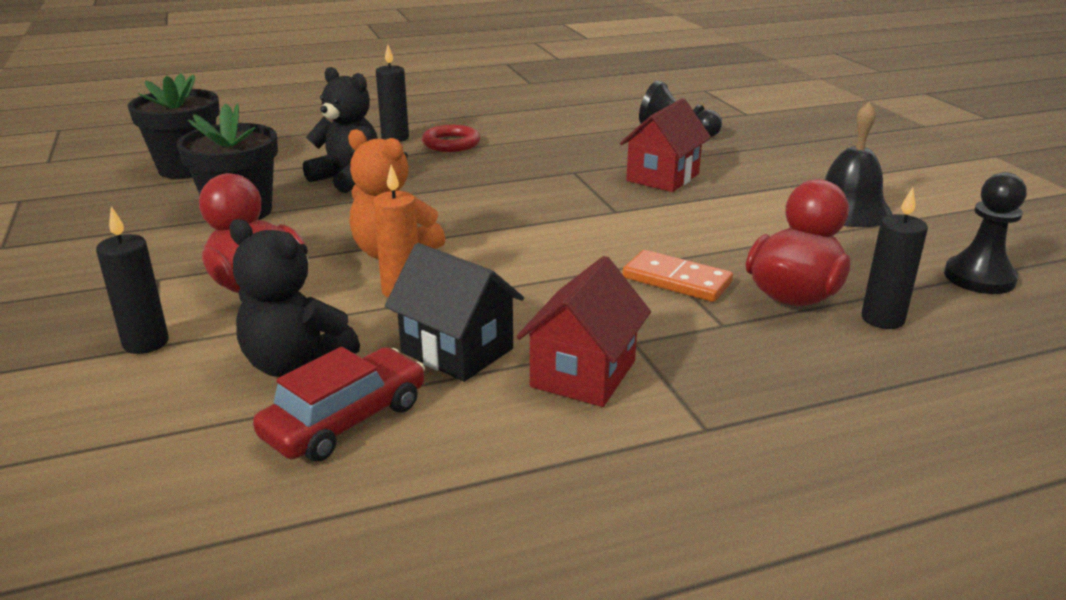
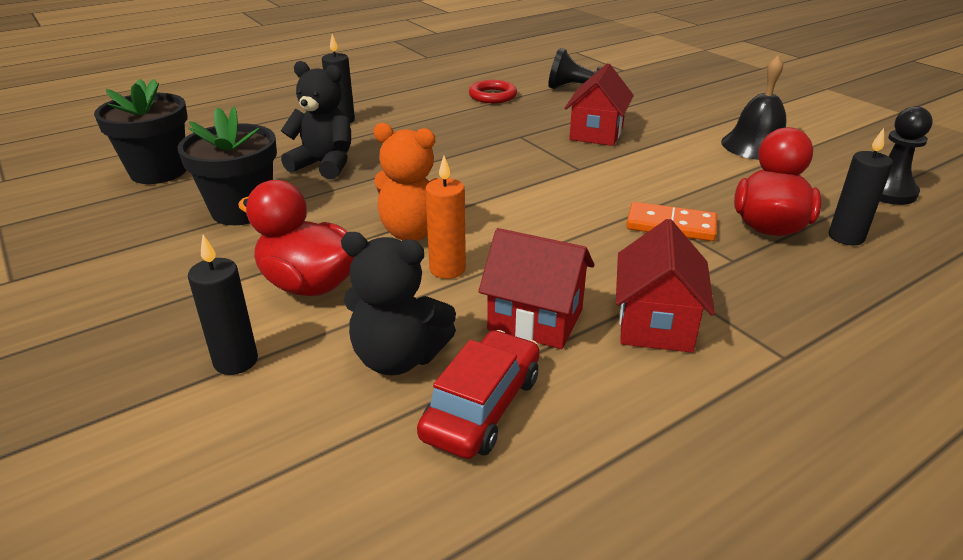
camera: 15 degrees left, 5 degrees up
(451, 143) = (396, 120): red ring -> red ring (492, 96)
(457, 350) = (535, 320): black house -> red house

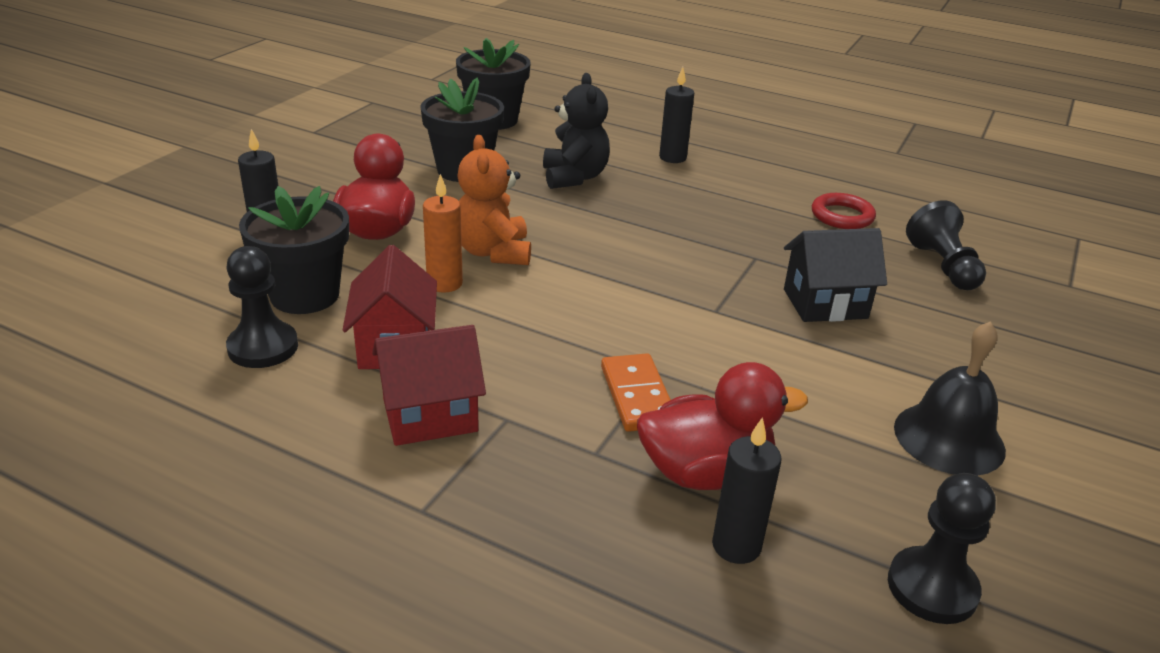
camera: 60 degrees right, 0 degrees up
(398, 358) = (305, 295): black teddy bear -> black flower pot
(482, 407) = (263, 347): red car -> black pawn
(596, 133) = (825, 304): red house -> black house

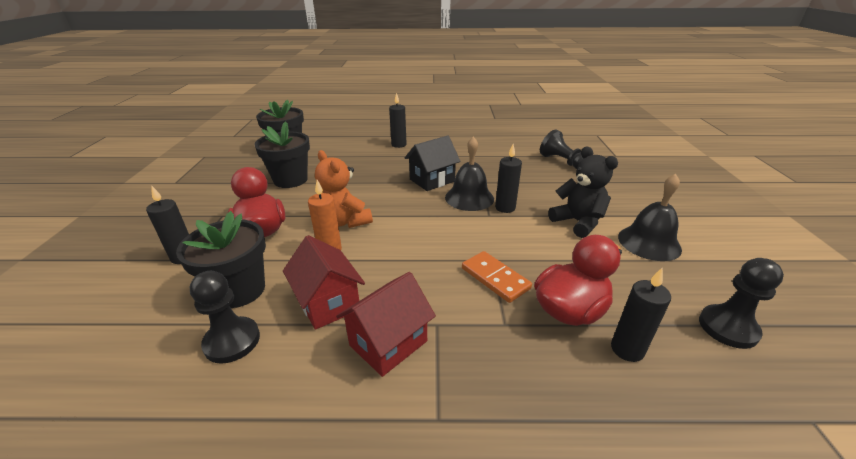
camera: 25 degrees left, 0 degrees up
(574, 177) = (357, 167): black teddy bear -> black teddy bear (578, 222)
(709, 275) = (469, 198): none -> black bell
(753, 308) = (505, 208): none -> black candle
(825, 304) = (533, 195): black house -> black house (432, 180)
(842, 216) = (500, 151): red ring -> none

